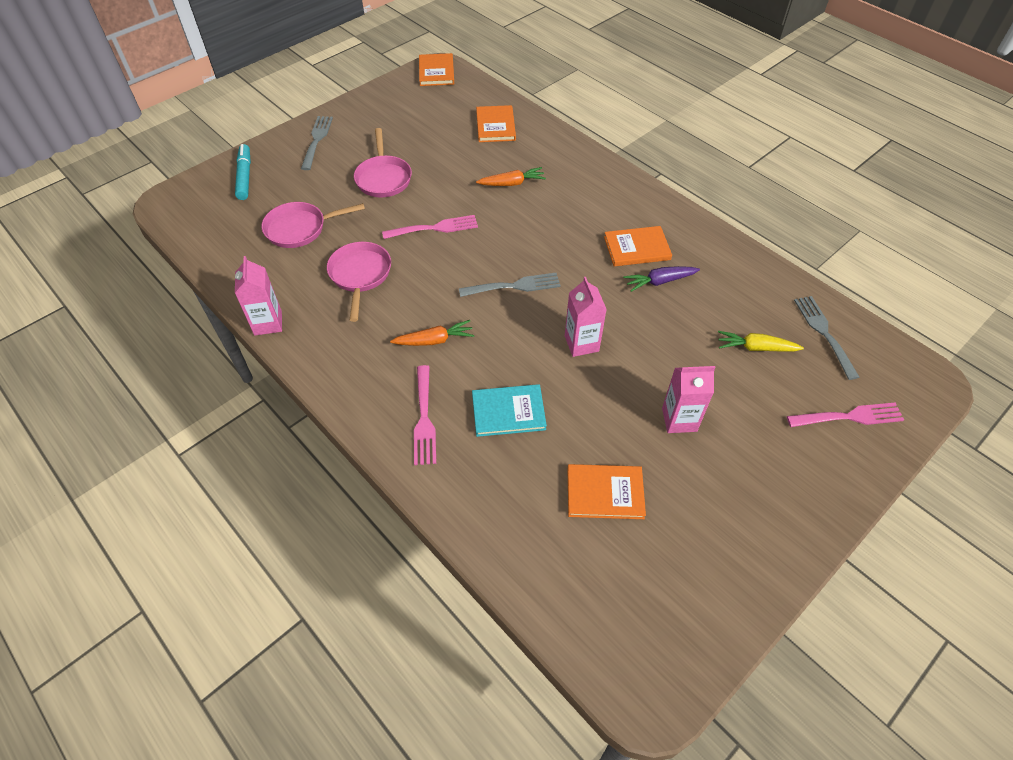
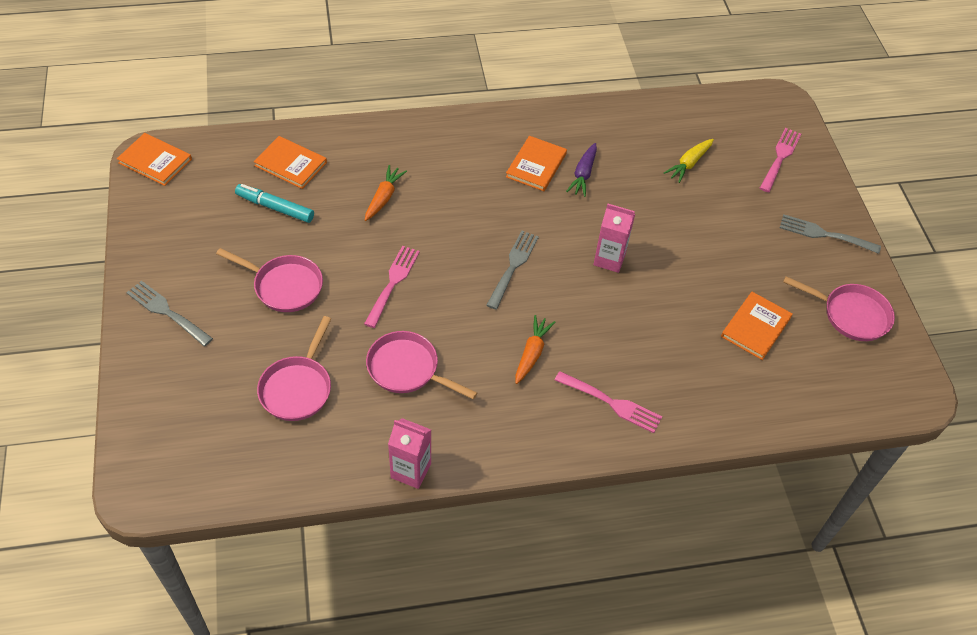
camera: 60 degrees left, 0 degrees up
(245, 176) = (166, 401): turquoise marker -> turquoise marker (275, 207)
(508, 412) = (644, 343): turquoise book -> none
(679, 419) = (721, 247): pink carton -> none
(700, 576) = (851, 315): none -> pink pan
(823, 333) = (702, 120): grey fork -> grey fork (824, 234)

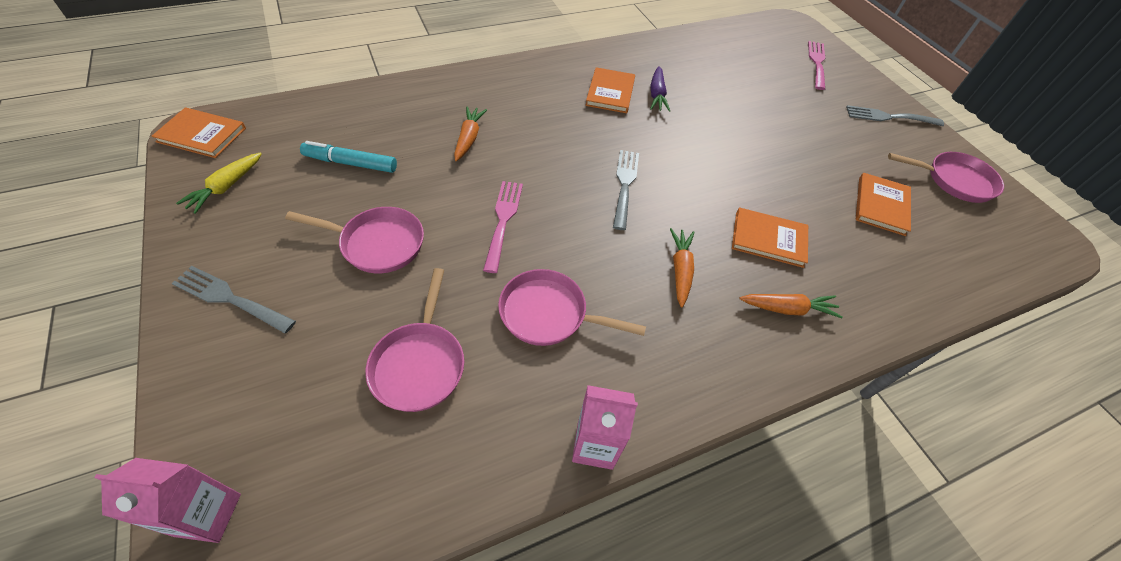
camera: 15 degrees left, 0 degrees up
(291, 164) = (360, 120): orange book -> orange book (768, 239)
(609, 259) = (715, 164): pink carton -> pink carton (208, 514)
(612, 403) = (788, 309): pink fork -> orange carrot
(689, 164) = (745, 76): yellow carrot -> yellow carrot (226, 187)

